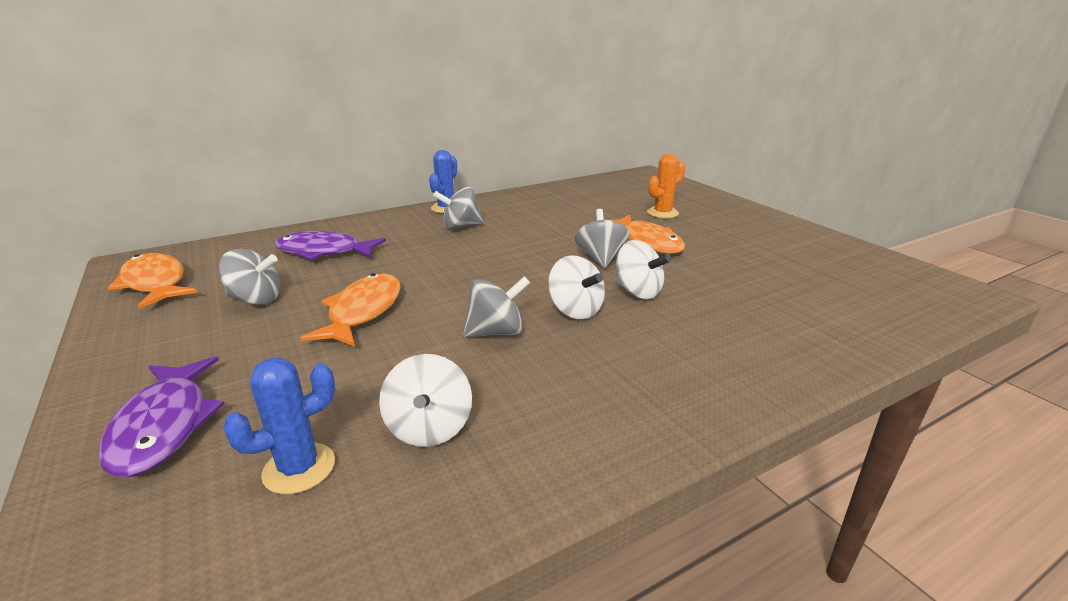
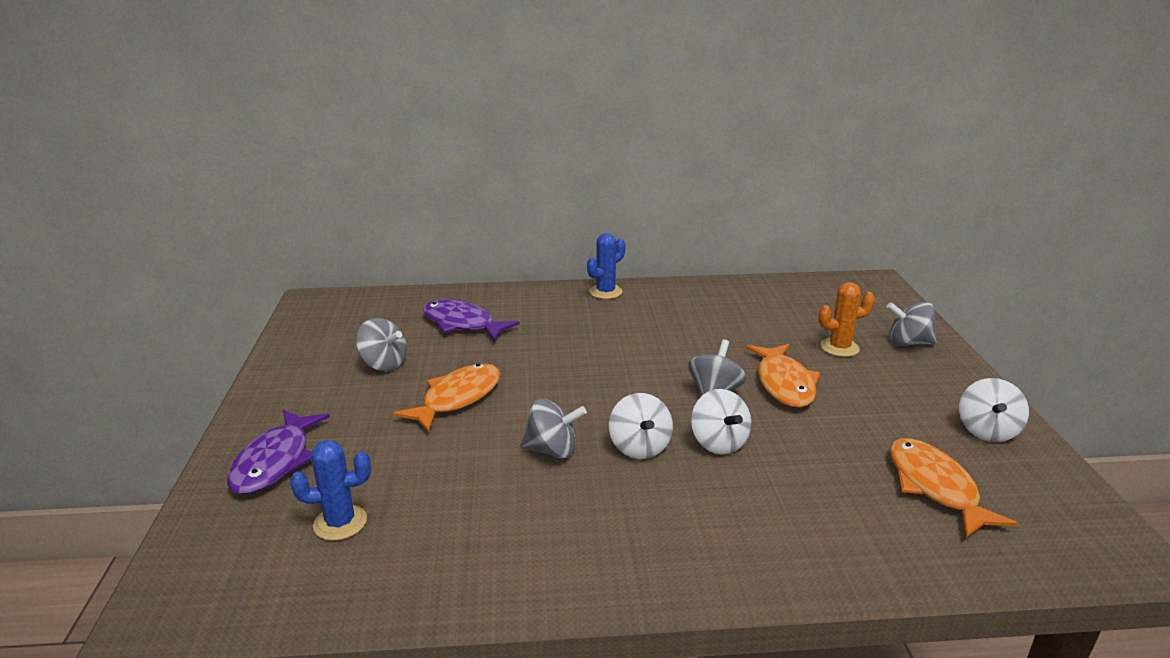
camera: 25 degrees right, 0 degrees up
(155, 283) = (320, 328): orange fish -> orange fish (934, 487)
(429, 428) = (442, 521): white spinning top -> white spinning top (986, 431)
(460, 226) = (603, 319): grey spinning top -> grey spinning top (908, 343)

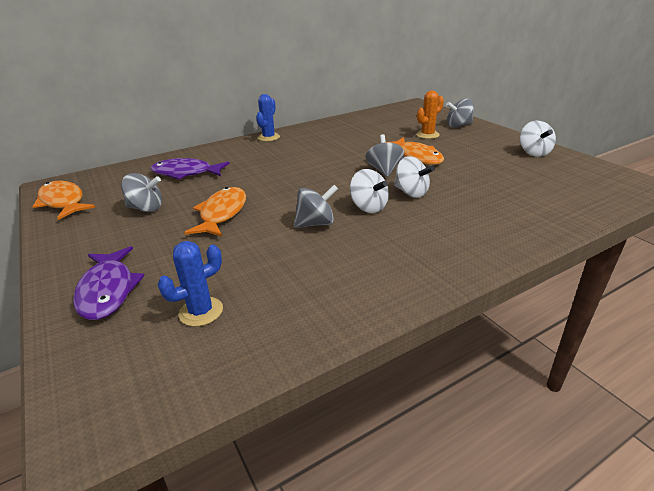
camera: 25 degrees left, 5 degrees up
(934, 487) = (538, 182): orange fish -> orange fish (63, 202)

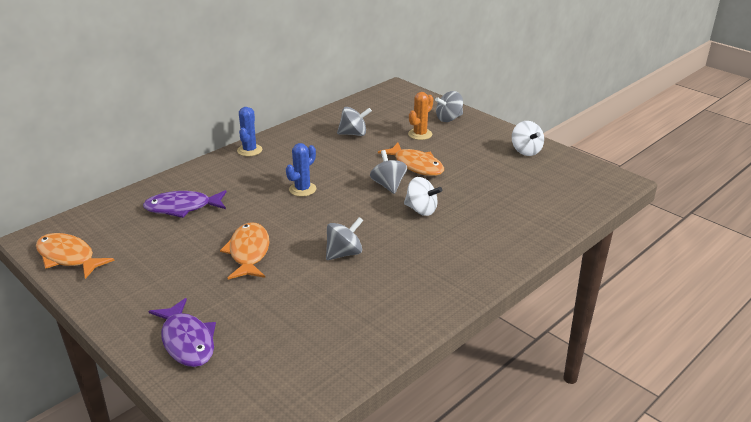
camera: 15 degrees left, 0 degrees up
(146, 208) = (166, 255): grey spinning top -> grey spinning top (354, 134)
(201, 311) = (281, 347): blue cactus -> blue cactus (302, 189)
(368, 207) = (386, 230): white spinning top -> none

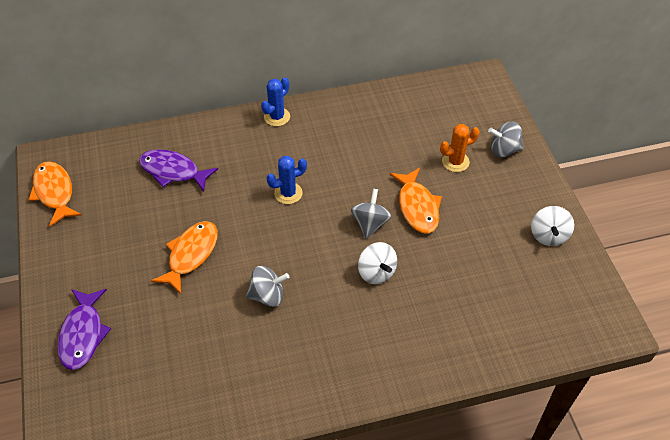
camera: 30 degrees right, 20 degrees up
(354, 134) = (389, 133): grey spinning top -> none

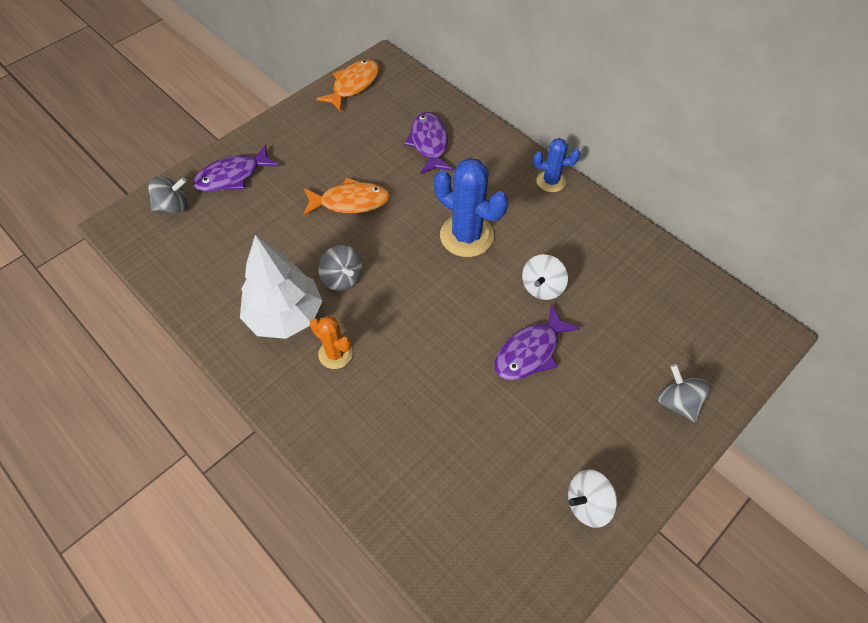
camera: 60 degrees right, 5 degrees up
(276, 354) = (285, 316): none -> white tree
(288, 193) = (466, 236): blue cactus -> blue cactus, size x1.75
(370, 223) = (479, 319): grey spinning top -> grey spinning top (173, 206)
(376, 272) = (423, 353): white spinning top -> white spinning top (542, 287)
(417, 207) = (530, 352): orange fish -> purple fish
(455, 162) = (619, 360): orange cactus -> orange cactus (335, 354)

